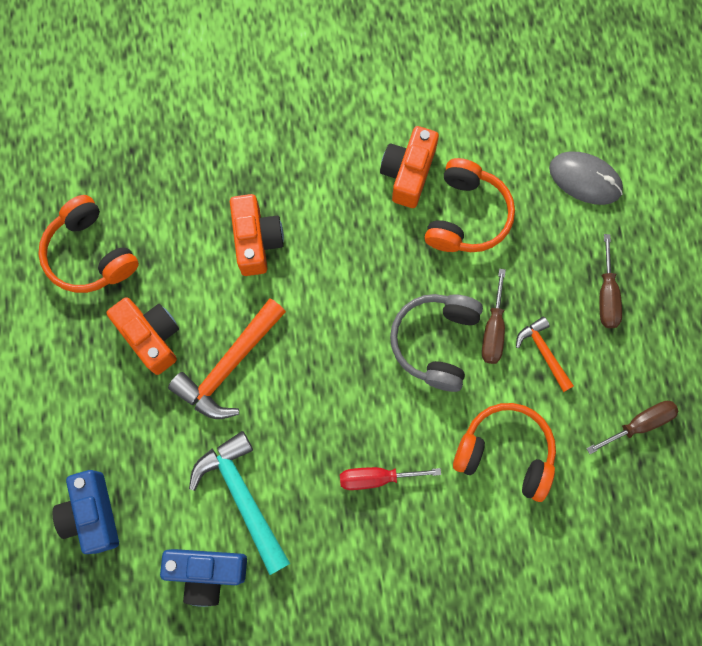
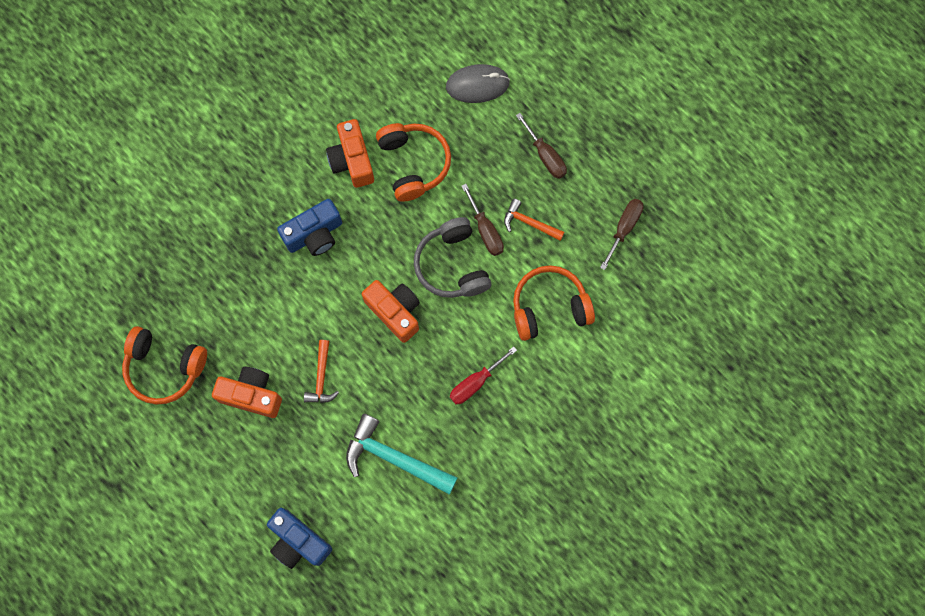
camera: 35 degrees left, 0 degrees up
(207, 572) = (405, 524): blue camera -> blue camera (314, 234)
(229, 366) = (321, 377): orange hammer -> orange hammer, size x0.57
(256, 241) = (278, 279): orange camera -> orange camera (395, 312)

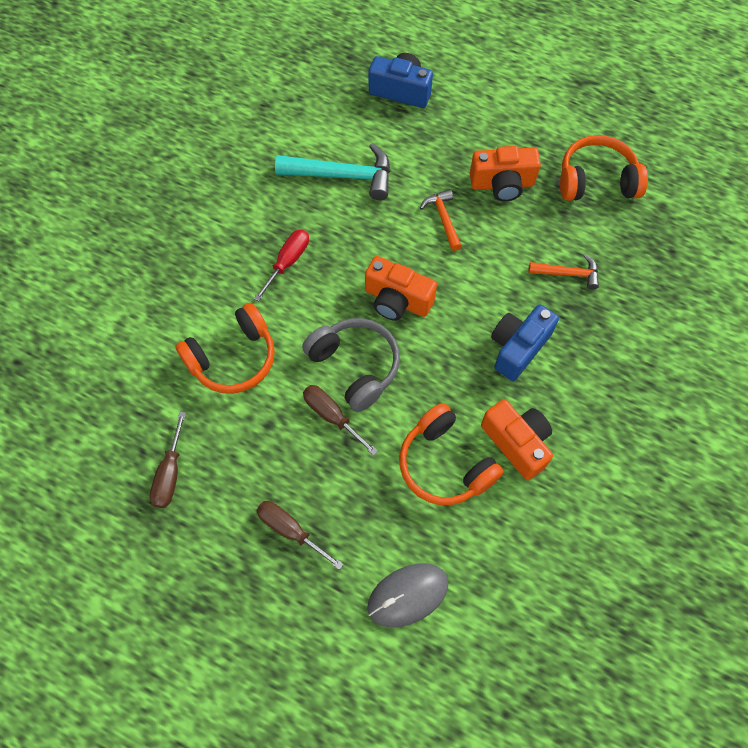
camera: 160 degrees right, 10 degrees down
(529, 223) = (284, 442): orange hammer -> orange hammer (568, 274)

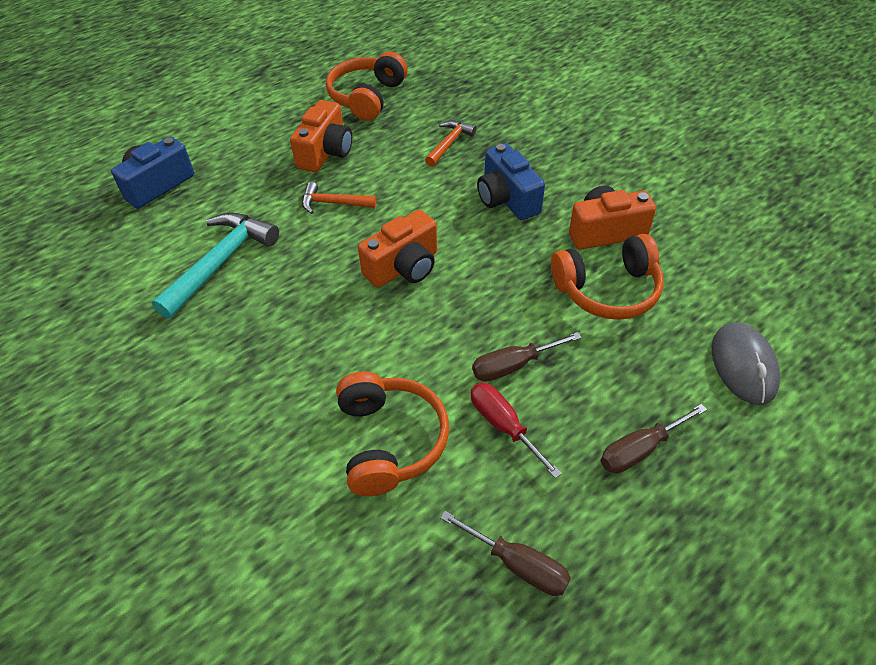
camera: 65 degrees left, 15 degrees down
(288, 262) = (294, 345): red screwdriver -> red screwdriver (503, 425)
(355, 366) = (463, 326): grey headphones -> none

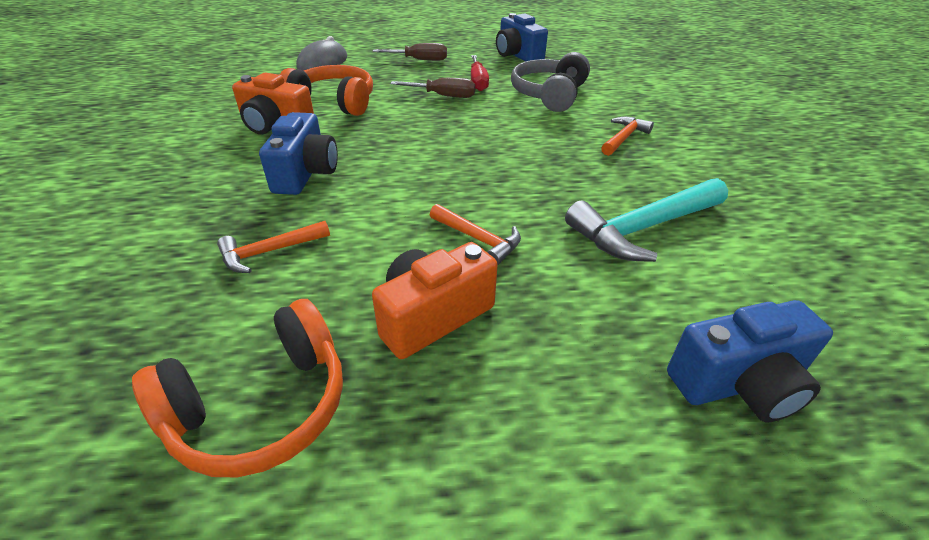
camera: 150 degrees left, 10 degrees down
(263, 382) = (624, 138): none -> orange hammer
(390, 441) = (549, 95): orange headphones -> grey headphones
(404, 267) = (459, 161): orange camera -> none
(518, 564) = (517, 55): brown screwdriver -> blue camera

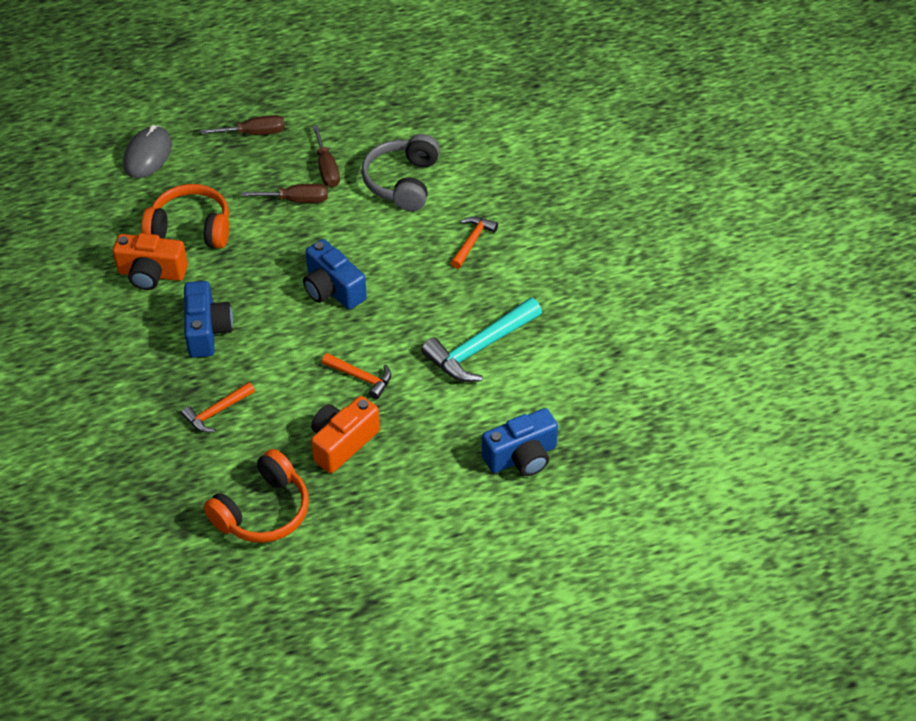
camera: 10 degrees left, 10 degrees up
(478, 82) = (326, 169): red screwdriver -> brown screwdriver
(517, 55) = (362, 106): blue camera -> blue camera (332, 289)

